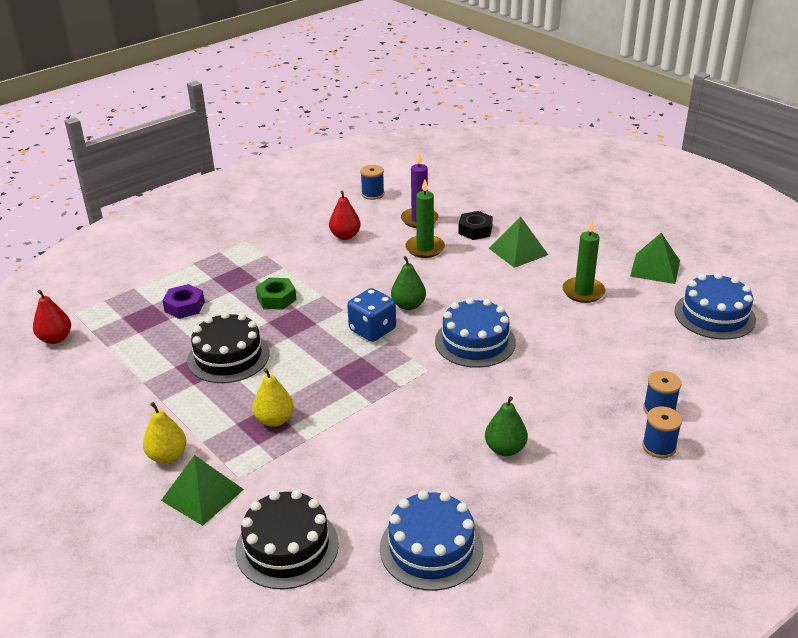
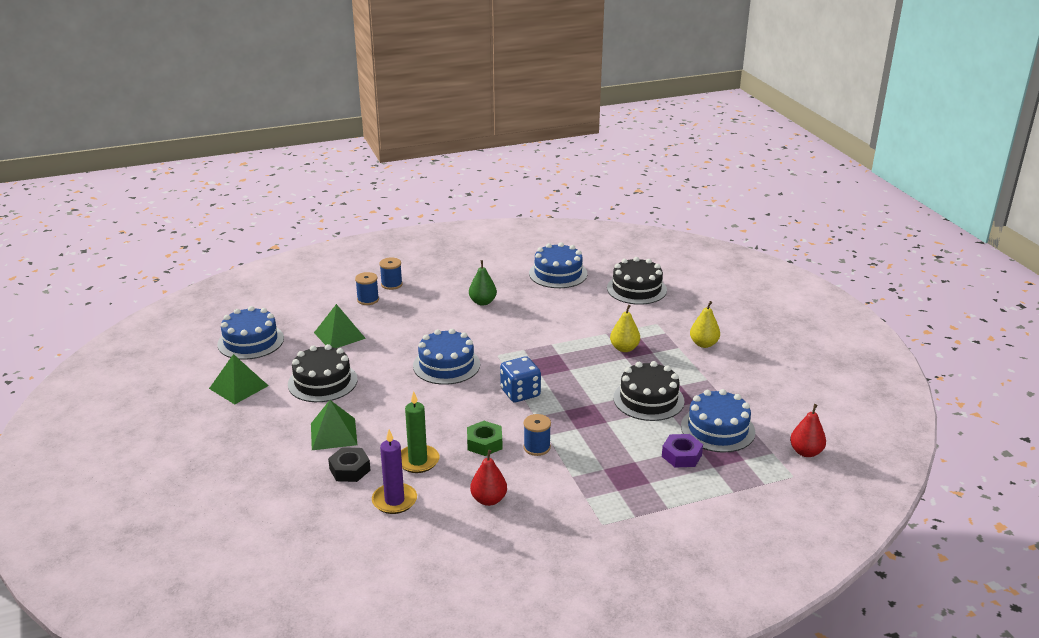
camera: 160 degrees left, 5 degrees down
(148, 341) = (717, 429): none -> blue cake
(202, 494) = (682, 320): green pyramid -> green pyramid (339, 335)
(276, 298) = (591, 442): green nut -> green nut (484, 443)
(372, 194) = (418, 558): blue spool -> blue spool (537, 447)
(408, 305) = (476, 406): green pear -> none
(583, 292) = (322, 382): green candle -> black cake

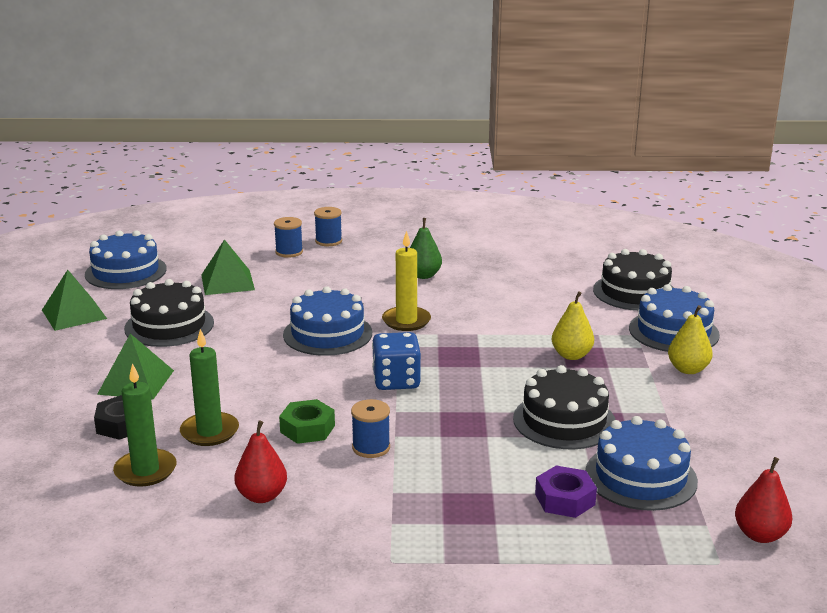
camera: 20 degrees right, 5 degrees down
(394, 500) = (145, 470): purple candle -> green candle
(495, 343) = (406, 321): none -> yellow candle
(558, 273) = (541, 260): blue cake -> blue cake (673, 331)

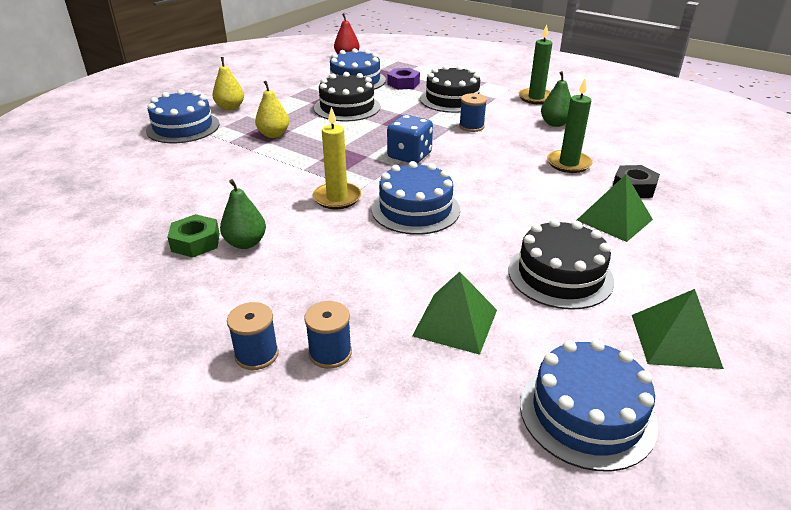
camera: 145 degrees left, 10 degrees up
(145, 470) = (622, 154): green candle -> green candle (536, 98)
(262, 496) = (555, 124): red pear -> green pear
(307, 429) = (500, 146): green nut -> green nut (196, 242)
(634, 292) = (132, 160): black cake -> black cake (452, 99)

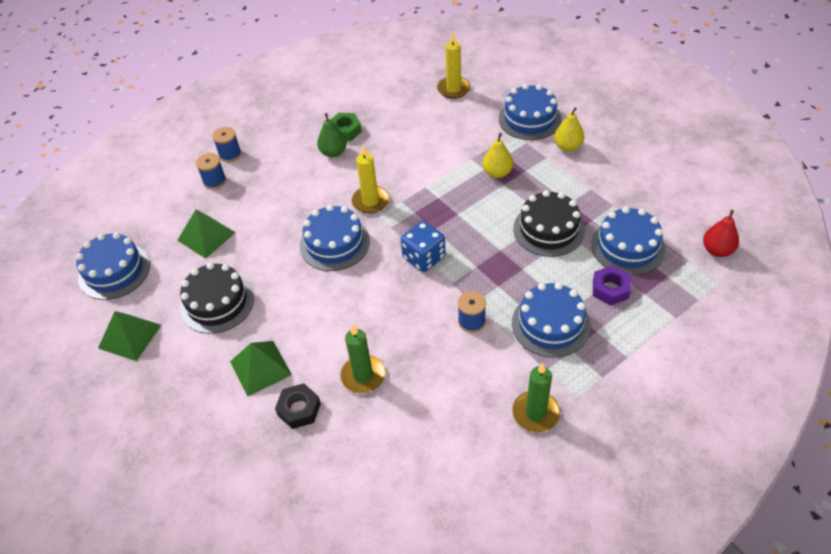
camera: 110 degrees right, 15 degrees up
(113, 175) = (453, 89): none -> yellow candle
(452, 99) = (550, 324): black cake -> blue cake
(555, 124) = (456, 402): green pear -> none

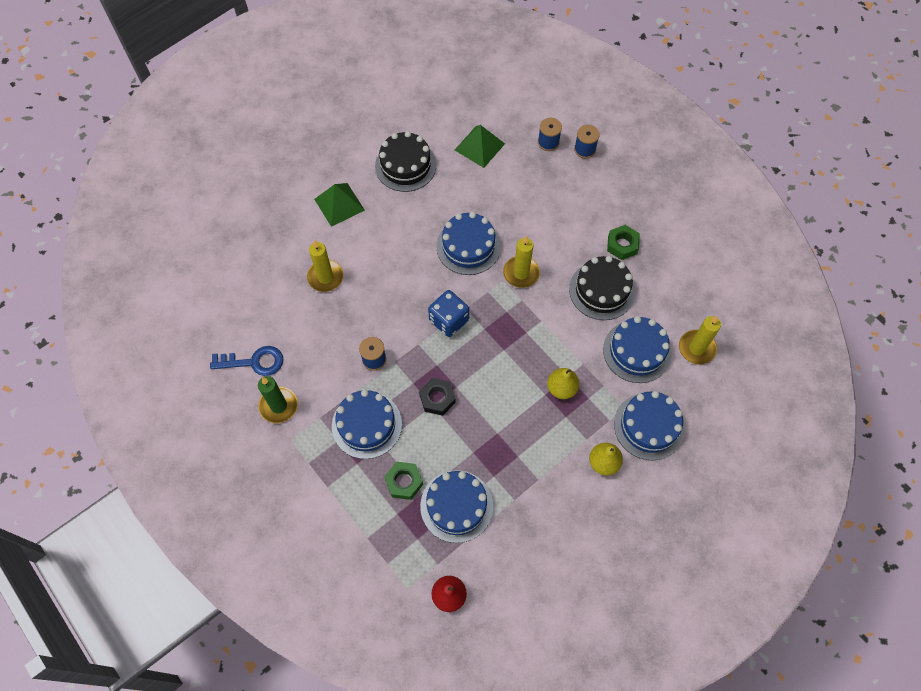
camera: 85 degrees right, 15 degrees up
(114, 271) = (442, 88): blue cake -> blue cake (637, 351)
(130, 336) = (376, 112): green pyramid -> none
(299, 409) = (299, 235): black nut -> black nut (437, 398)
(333, 152) = (589, 237): green pear -> none
(363, 376) = (325, 277): green candle -> yellow candle
(479, 446) = (254, 362): none -> blue key
(548, 229) = (481, 432): black cake -> black cake (602, 290)
(610, 289) = (404, 482): purple nut -> green nut

